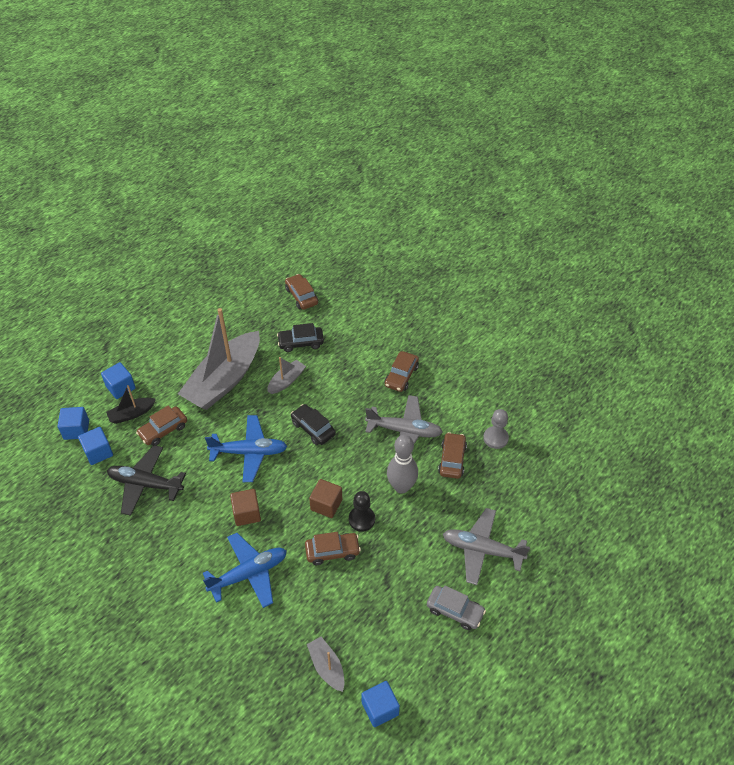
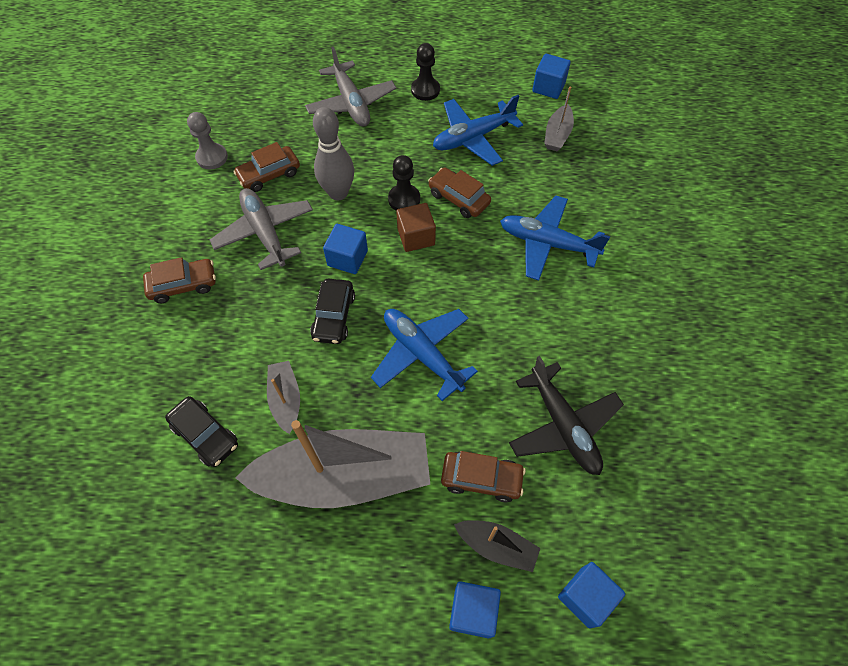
camera: 130 degrees left, 10 degrees up
(98, 452) = (583, 527): blue cube -> blue cube (347, 258)
(247, 513) = (493, 295): brown cube -> none
(286, 381) = (286, 399): grey boat -> grey boat turned 75 degrees clockwise
(301, 296) = (107, 509): brown car -> none
(377, 604) = (473, 138): none -> blue plane
(455, 611) = (425, 90): grey car -> black pawn

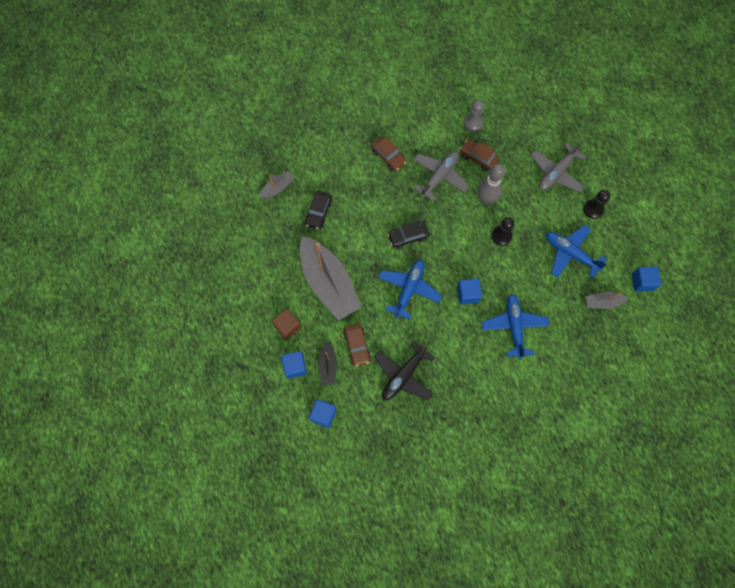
camera: 65 degrees right, 10 degrees up
(286, 399) = (352, 238): grey boat -> grey boat (277, 188)
(347, 258) = (446, 226): blue cube -> blue cube (467, 294)
(416, 237) = (479, 254): brown cube -> brown cube (287, 327)
(458, 198) = (519, 265): brown car -> none

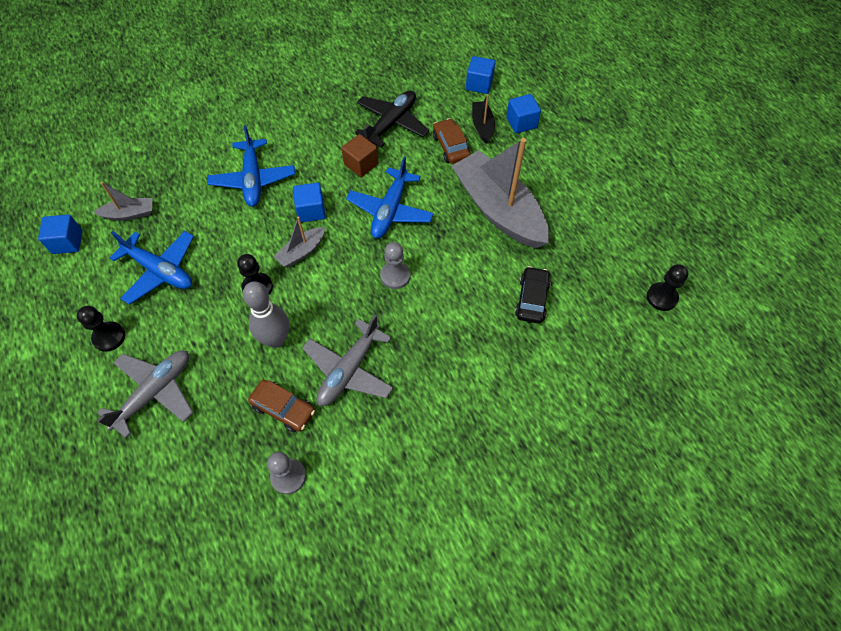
camera: 175 degrees right, 10 degrees down
(233, 207) = (661, 297): none -> black pawn
(277, 188) = (603, 331): grey boat -> grey boat (301, 251)
(287, 327) = (540, 160): brown cube -> brown cube (361, 164)
(388, 157) = (435, 398): brown car -> none
(408, 237) = (395, 276): black car -> grey pawn

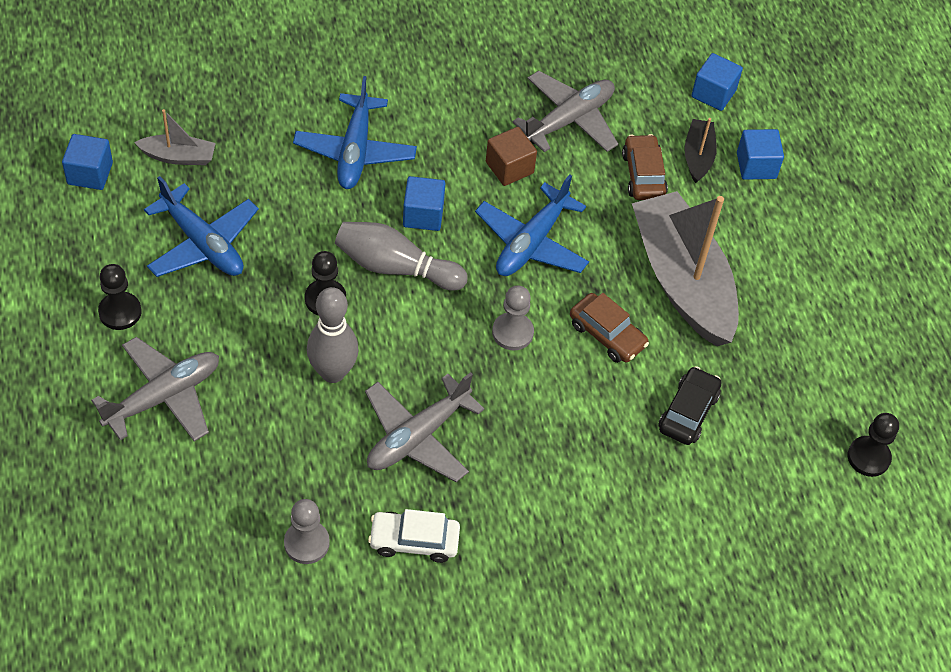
camera: 10 degrees right, 5 degrees down
(283, 409) = (321, 461): brown car -> brown car (607, 334)
(301, 251) = (396, 267): grey boat -> grey bowling pin
(367, 451) = (414, 541): none -> white car
(391, 123) = (569, 120): black plane -> grey plane

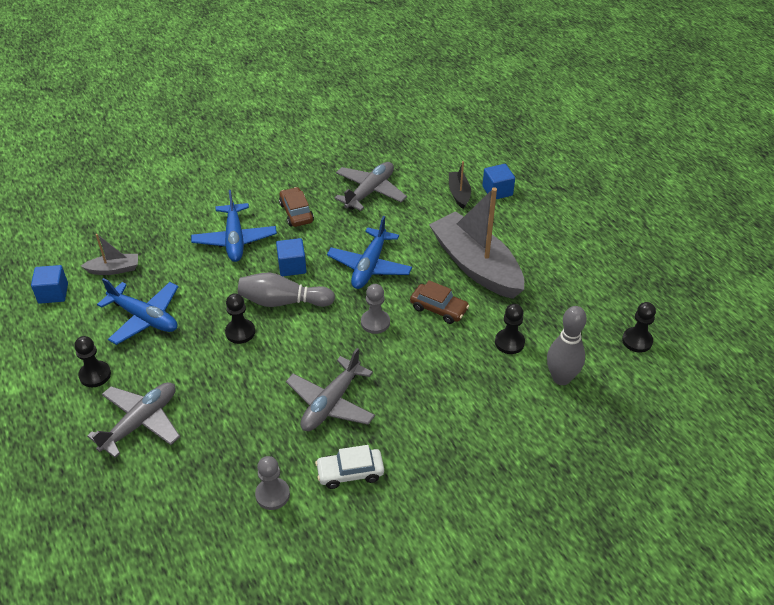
camera: 10 degrees left, 10 degrees down
(333, 372) = (259, 377): grey bowling pin -> grey bowling pin (561, 378)
(509, 167) = (340, 226): brown cube -> none
(643, 175) = (428, 211): brown car -> brown car (296, 213)
(688, 412) = (509, 342): black car -> black pawn
(713, 93) = (455, 158): blue cube -> none

